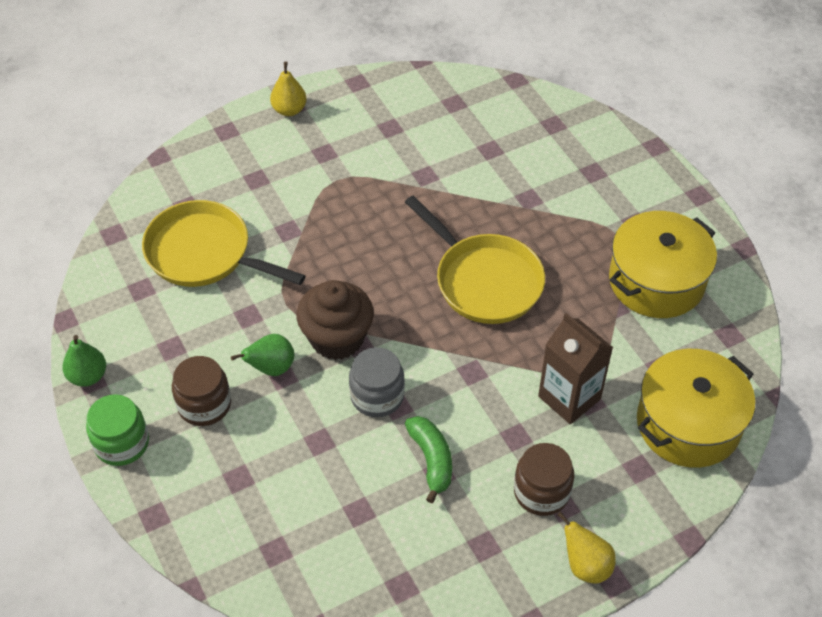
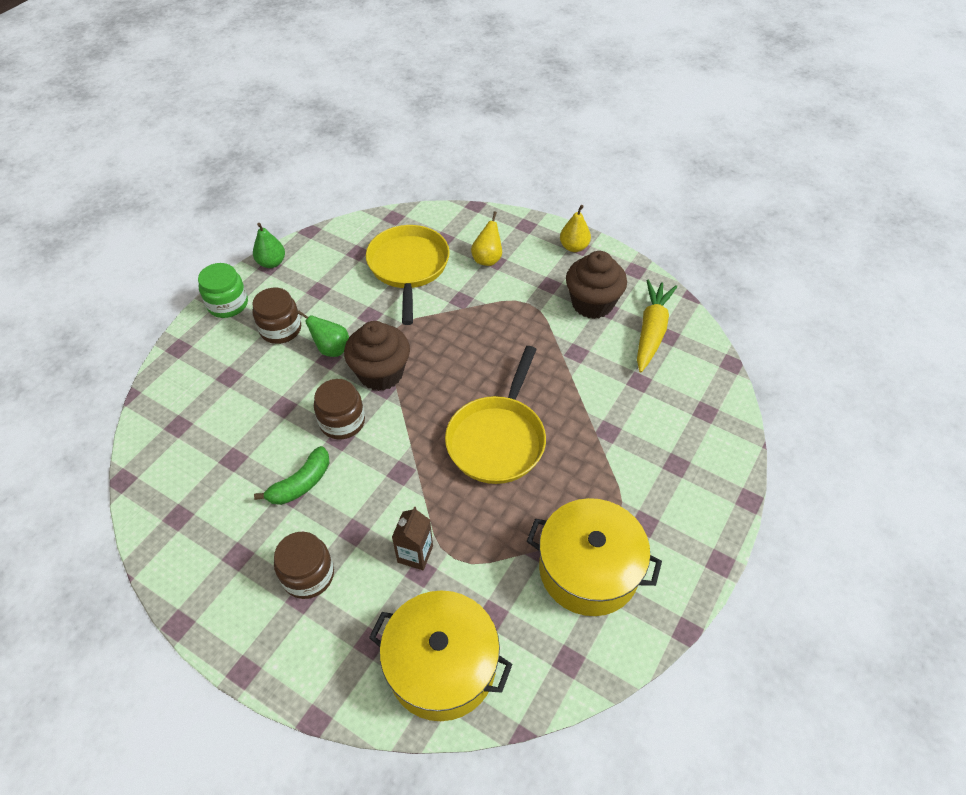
camera: 60 degrees right, 0 degrees up
(374, 134) = (592, 303): none -> brown cupcake
(377, 396) = (342, 421): grey jar -> brown jar
(440, 111) = (651, 331): none -> yellow carrot
(569, 397) = (415, 554): brown carton -> brown carton, size x0.65
(585, 565) = (250, 641): yellow pear -> yellow pear (487, 259)

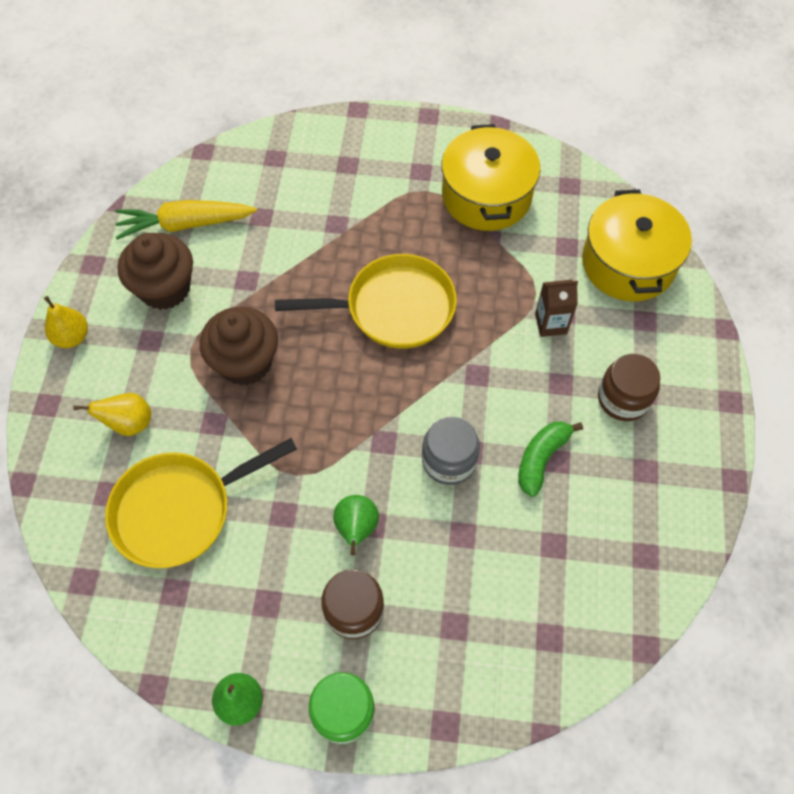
camera: 115 degrees left, 10 degrees up
(301, 483) = (541, 458): green banana -> green banana turned 75 degrees counterclockwise
(342, 421) = (449, 460): brown jar -> grey jar
(381, 373) = (365, 455): brown cupcake -> brown cupcake (245, 362)

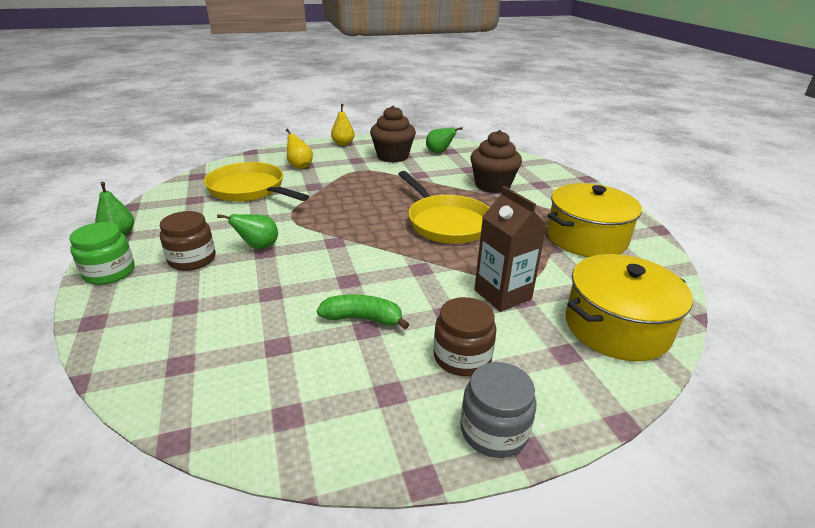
camera: 65 degrees right, 30 degrees down
(185, 224) = (439, 152): yellow carrot -> green pear
(245, 362) = (362, 186): brown cupcake -> brown cupcake (492, 185)
(449, 460) = (334, 272): grey jar -> grey jar (494, 431)
(551, 323) = (502, 294): brown carton -> brown carton, size x1.54

